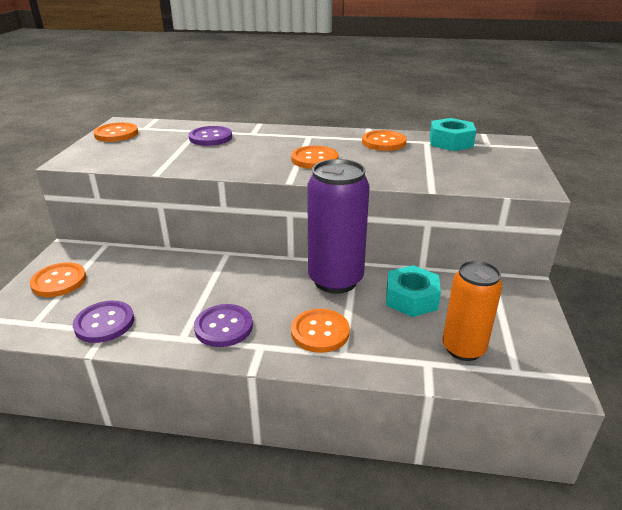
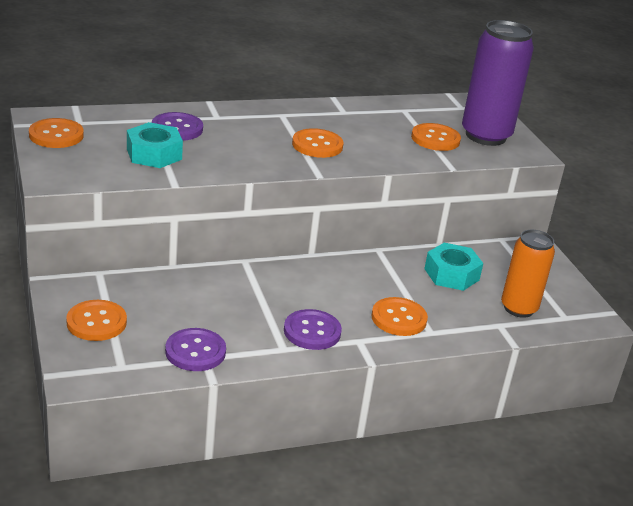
camera: 30 degrees left, 0 degrees up
(335, 280) = (374, 269): purple can -> purple can (485, 136)
(384, 142) = (365, 115): orange button -> orange button (435, 139)
(450, 142) = (426, 108): turquoise nut -> turquoise nut (154, 154)

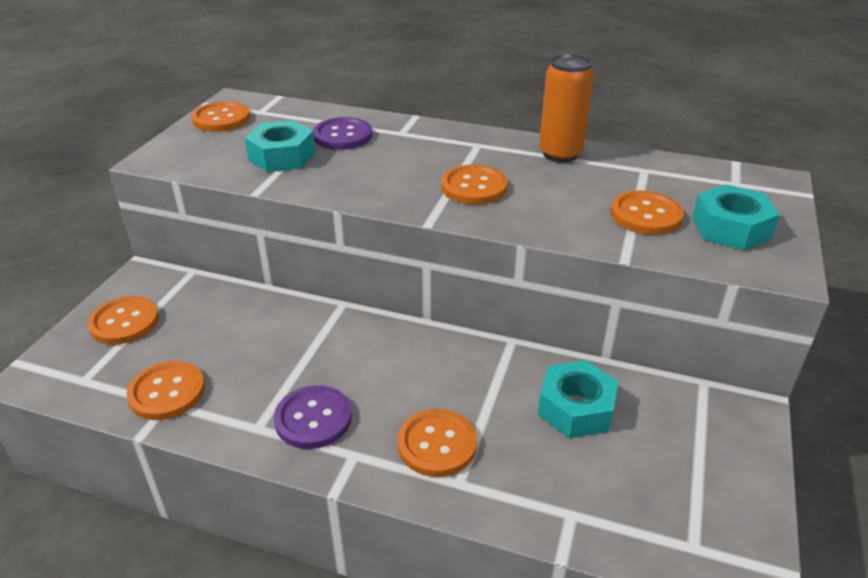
camera: 40 degrees right, 5 degrees up
(195, 351) = (167, 392): purple button -> orange button
(485, 136) = (731, 228): purple can -> turquoise nut
(518, 308) = (628, 499): orange can -> orange can (560, 154)

